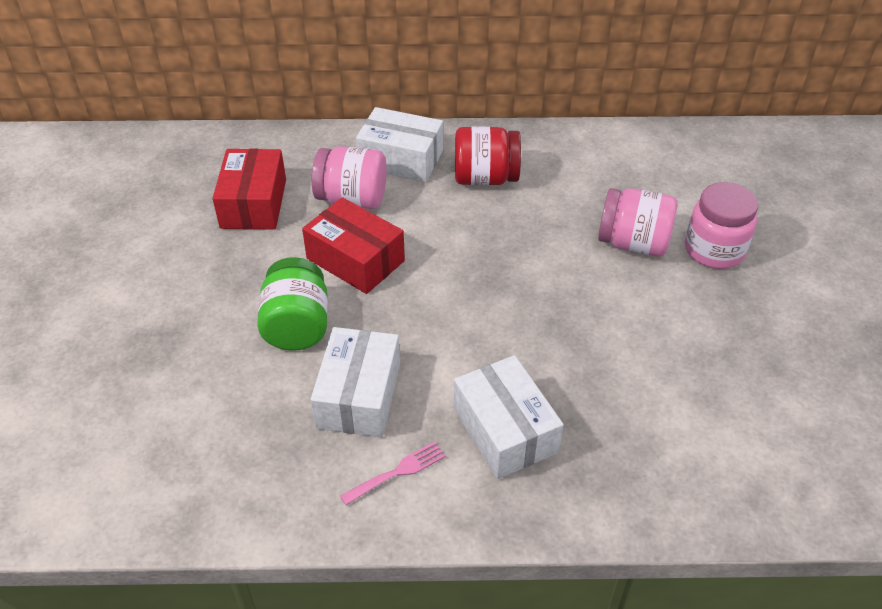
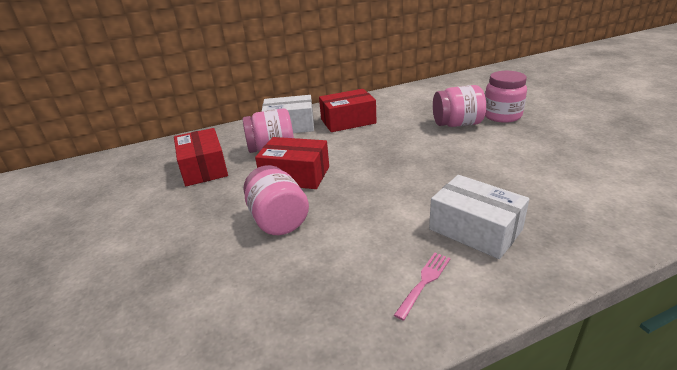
camera: 20 degrees left, 15 degrees down
(297, 326) = (278, 220): green jar -> pink jar
(359, 395) = (355, 245): white box -> none
(485, 178) = (348, 121): red jar -> red box

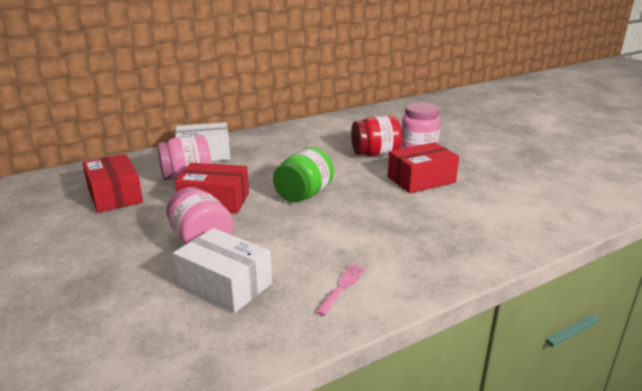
camera: 10 degrees left, 5 degrees down
(348, 121) = (265, 150): red box -> red box (421, 180)
(384, 169) = (304, 195): none -> green jar
(457, 124) = (375, 154): pink jar -> red jar
(475, 229) = (389, 244): white box -> white box (225, 284)

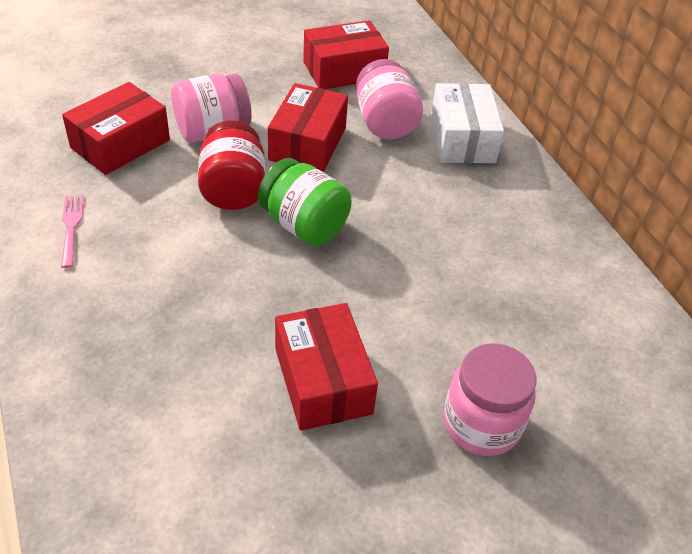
camera: 95 degrees right, 20 degrees up
(225, 284) = (120, 144): white box -> red box
(343, 286) = (71, 227): pink fork -> pink fork turned 135 degrees counterclockwise
(375, 154) = (447, 342): red jar -> red jar (233, 189)

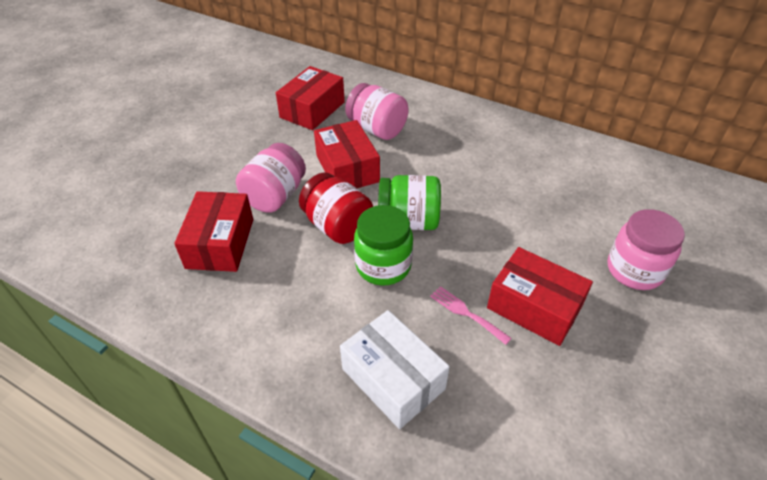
camera: 35 degrees left, 0 degrees up
(71, 227) = (258, 323): pink fork -> pink fork (466, 313)
(229, 249) = (383, 266): none -> green jar
(462, 139) = (431, 115): white box -> white box (393, 379)

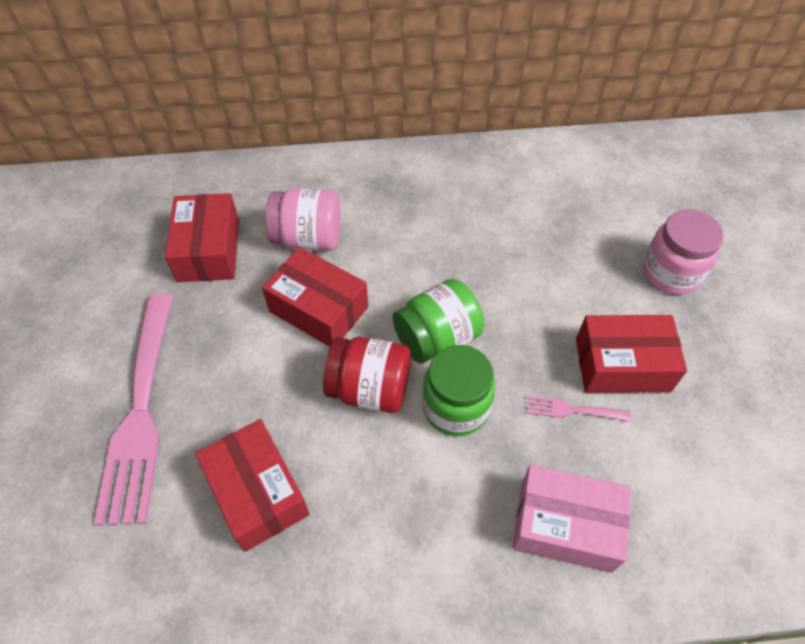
camera: 35 degrees left, 10 degrees up
(199, 171) = (141, 413): none -> pink fork
(275, 196) = (267, 392): pink jar -> none
(393, 379) = (565, 525): white box -> pink box

